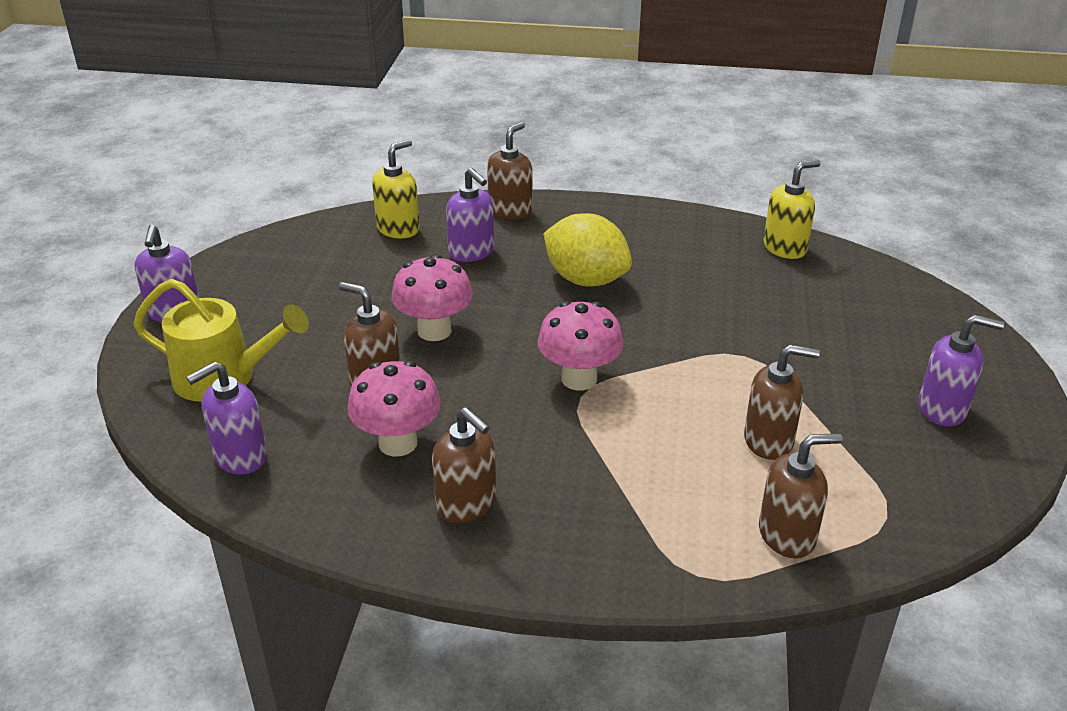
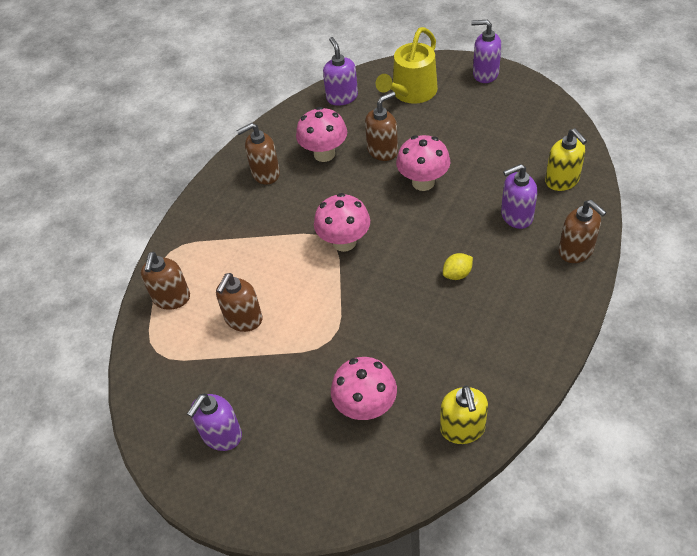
camera: 115 degrees right, 15 degrees up
(586, 279) = (457, 274): yellow lemon -> yellow lemon, size x0.46
(812, 310) = (366, 407): none -> pink mushroom

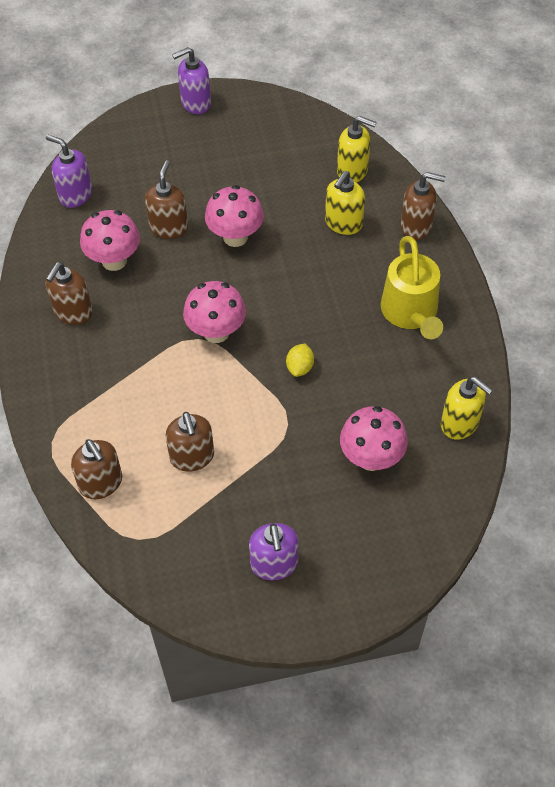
camera: 45 degrees left, 5 degrees up
(411, 92) = (141, 156): yellow watering can -> yellow watering can (410, 313)
(457, 274) = (341, 302): yellow lemon -> yellow lemon (300, 367)
(516, 216) = (343, 223): purple soap dispenser -> yellow soap dispenser

